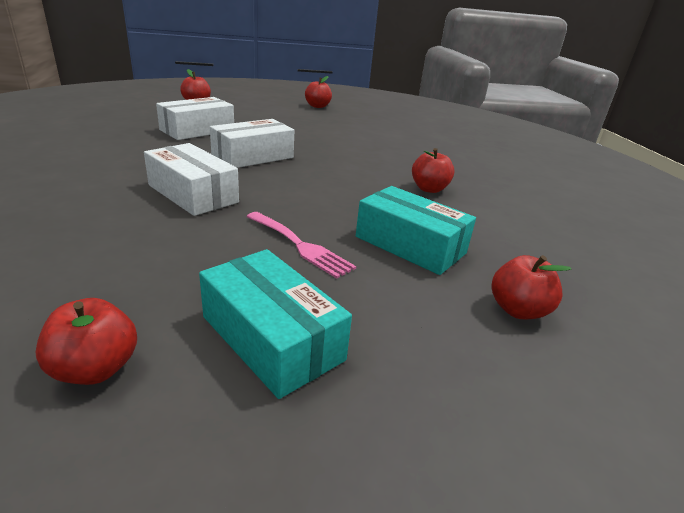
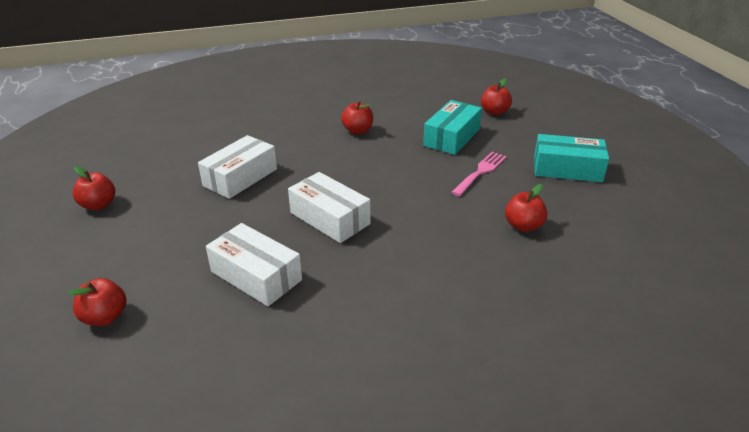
camera: 95 degrees left, 5 degrees up
(95, 368) = (624, 207): red apple -> red apple (523, 226)
(193, 194) = (436, 230): white box -> white box (240, 177)
(272, 338) = (567, 169): turquoise box -> turquoise box turned 60 degrees clockwise

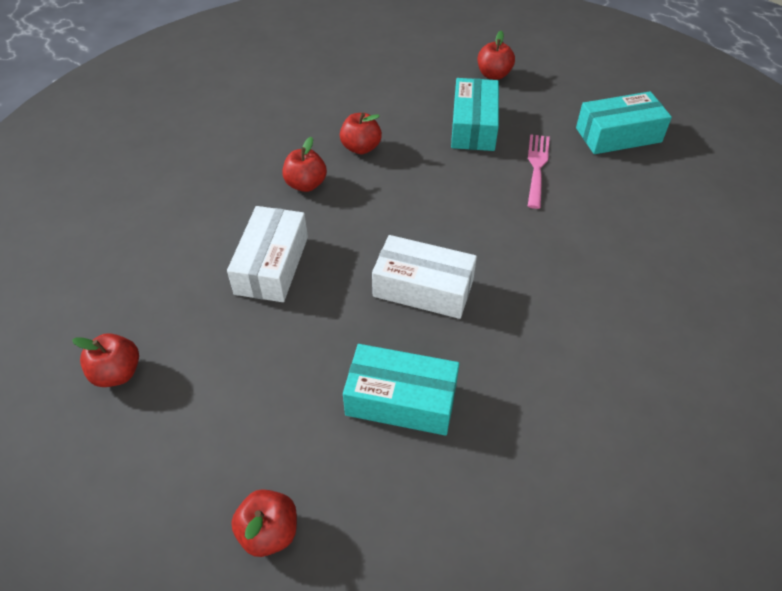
camera: 25 degrees left, 15 degrees up
(256, 276) = (401, 400): white box -> turquoise box
(523, 226) = (625, 226): red apple -> red apple (306, 184)

